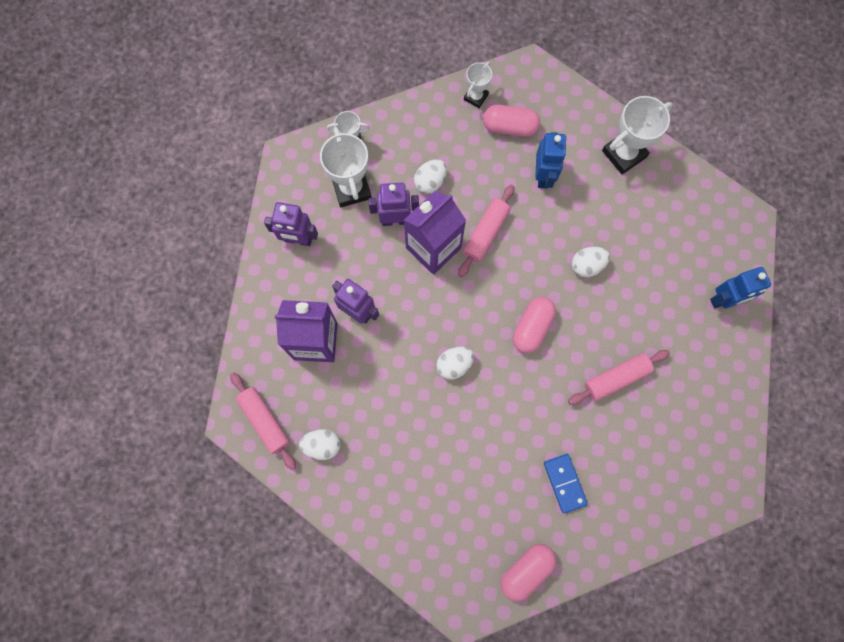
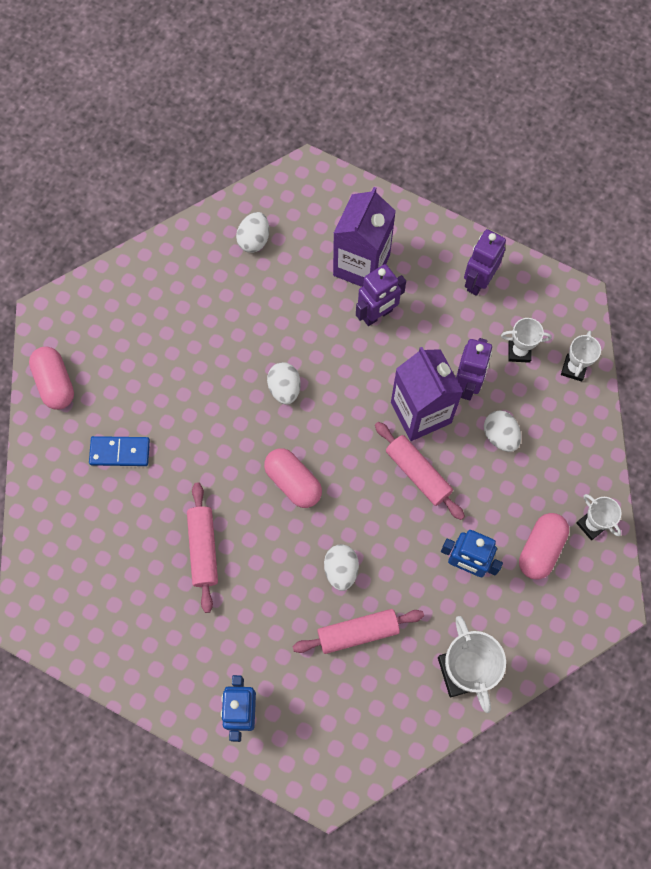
camera: 110 degrees right, 5 degrees down
(264, 421) = (298, 197): pink rolling pin -> pink rolling pin (358, 632)
(351, 188) = (519, 352): white trophy -> white trophy, size x0.58

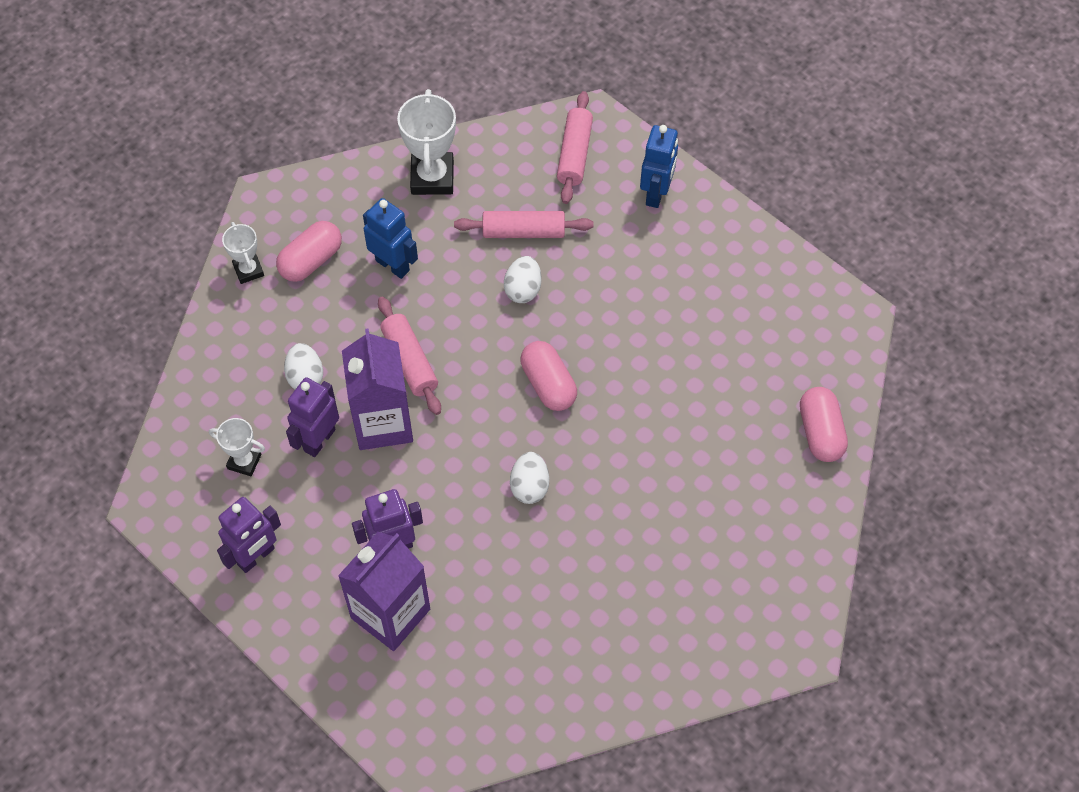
camera: 165 degrees left, 10 degrees down
(55, 383) = (801, 559): pink capsule -> pink capsule (820, 432)
(120, 452) = (735, 462): blue domino -> none
(203, 549) = (662, 342): pink rolling pin -> pink rolling pin (574, 154)
(254, 240) = (516, 682): white egg -> none
(574, 368) = (191, 428): white trophy -> none

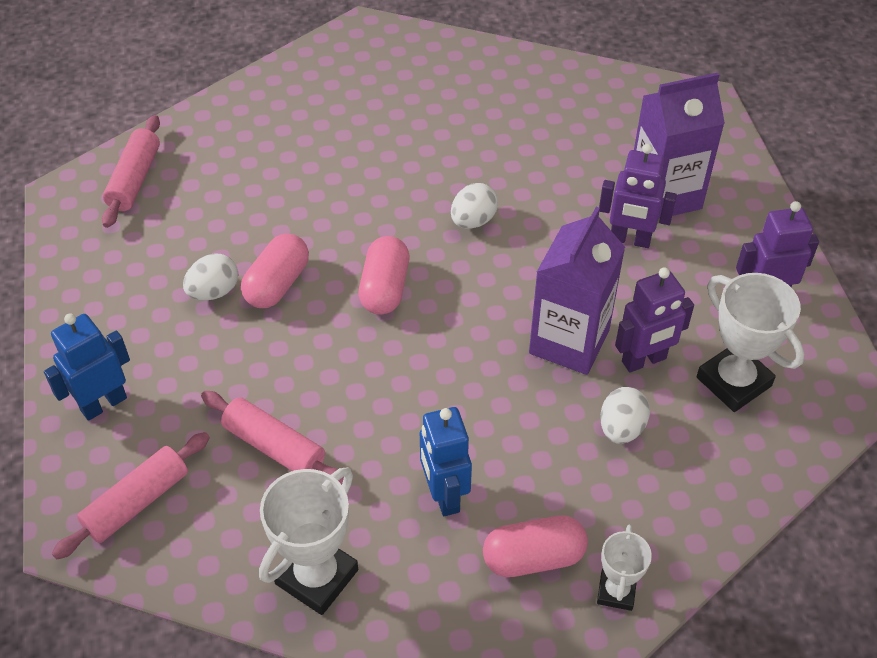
camera: 145 degrees left, 10 degrees down
(244, 461) = (733, 382): white trophy -> white trophy, size x1.73
(409, 361) = (501, 383): pink rolling pin -> pink rolling pin (135, 179)
(523, 289) = (330, 387): white egg -> white egg (214, 291)
(820, 432) = (198, 133): pink capsule -> pink capsule (277, 284)

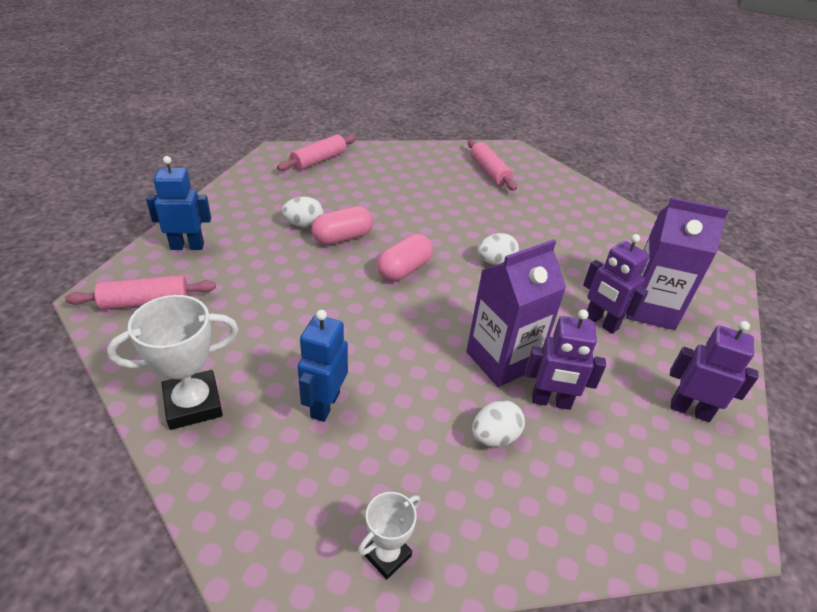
camera: 30 degrees right, 10 degrees down
(274, 446) = (251, 316): pink rolling pin -> pink rolling pin (489, 172)
(533, 557) = (346, 486): pink capsule -> none
(733, 382) = (617, 456): white trophy -> none

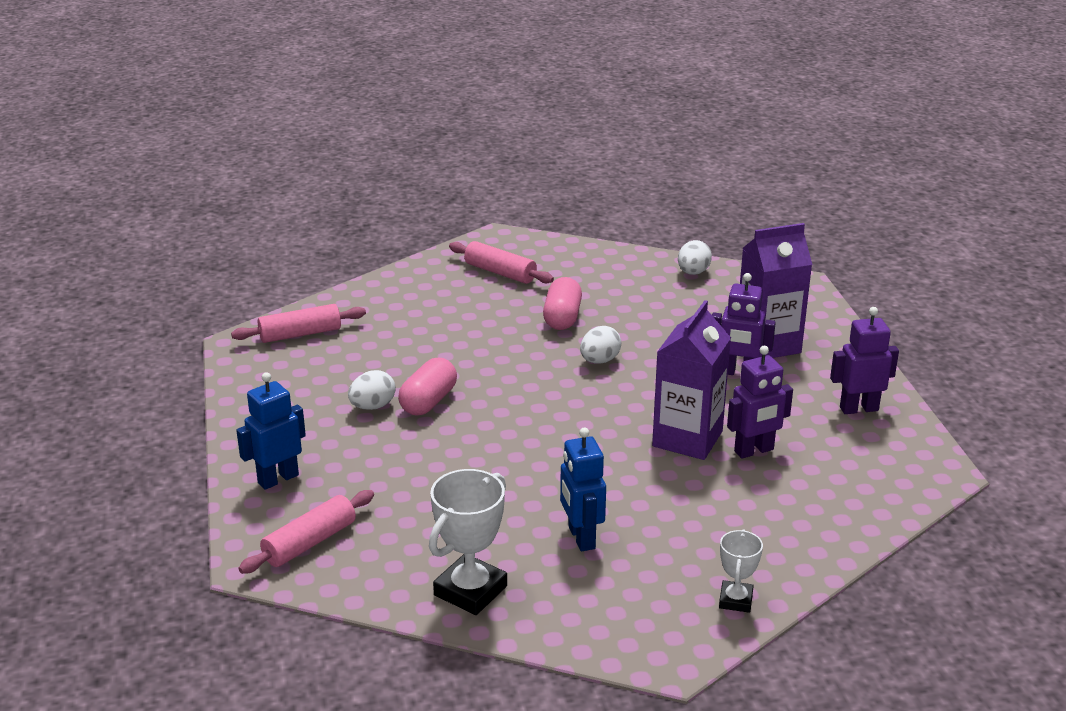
camera: 30 degrees left, 10 degrees down
(319, 160) = (300, 334): pink rolling pin -> pink rolling pin turned 60 degrees clockwise
(404, 269) = (523, 404): pink capsule -> pink capsule (562, 318)
(494, 437) = (736, 495): white egg -> white egg (693, 272)

